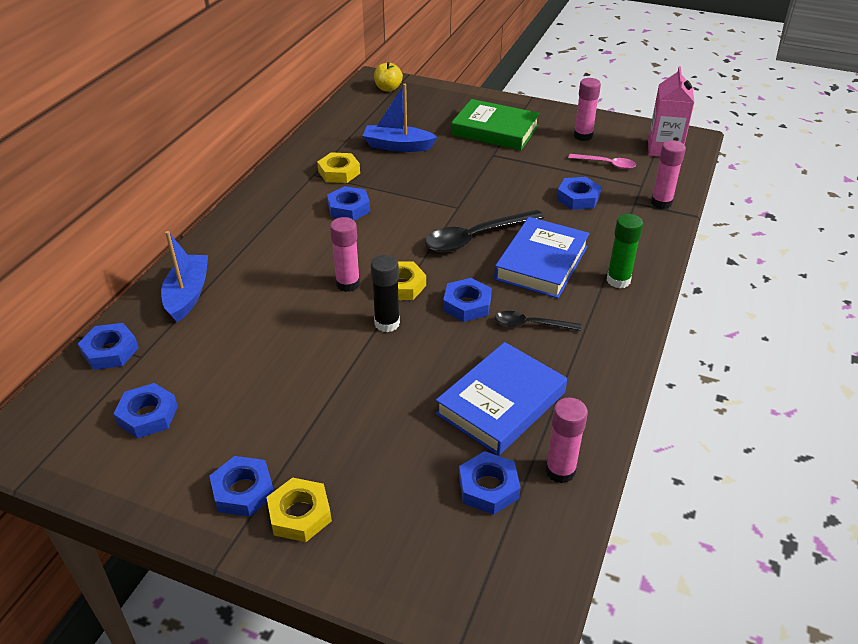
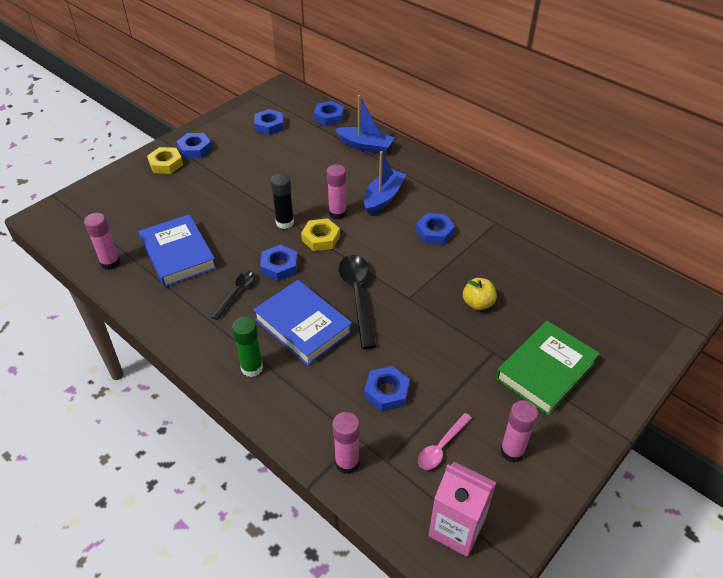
camera: 110 degrees right, 5 degrees up
(339, 172) = (494, 237): yellow nut -> none
(388, 88) = (664, 307): yellow apple -> yellow apple (477, 303)
(397, 146) = (530, 285): blue boat -> blue boat (383, 198)
(488, 487) = (125, 231): blue nut -> none

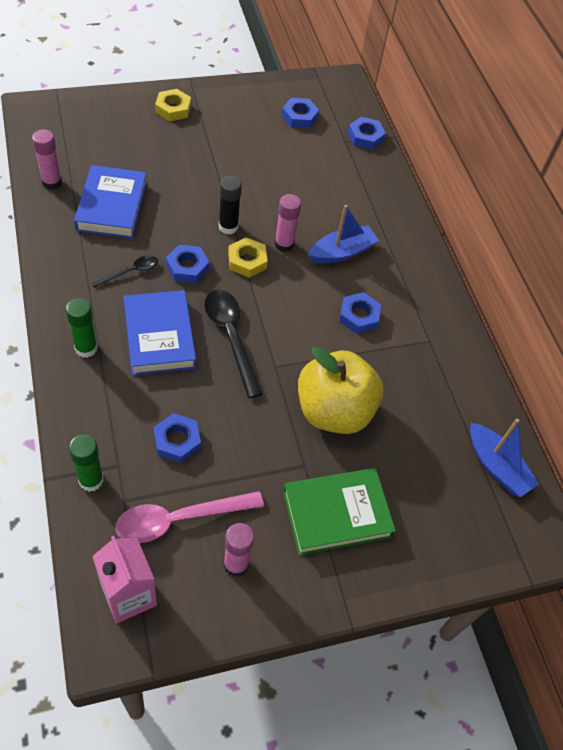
camera: 25 degrees right, 10 degrees up
(195, 149) = (211, 107): blue nut -> none
(347, 463) = (91, 480): pink glue stick -> green glue stick
(358, 296) = (231, 337): black spoon -> black spoon turned 45 degrees counterclockwise
(365, 146) = (373, 188): blue boat -> blue boat (496, 466)
(441, 447) = (179, 519): pink spoon -> pink spoon, size x1.76
(477, 303) = (334, 411): yellow apple -> yellow apple, size x2.22

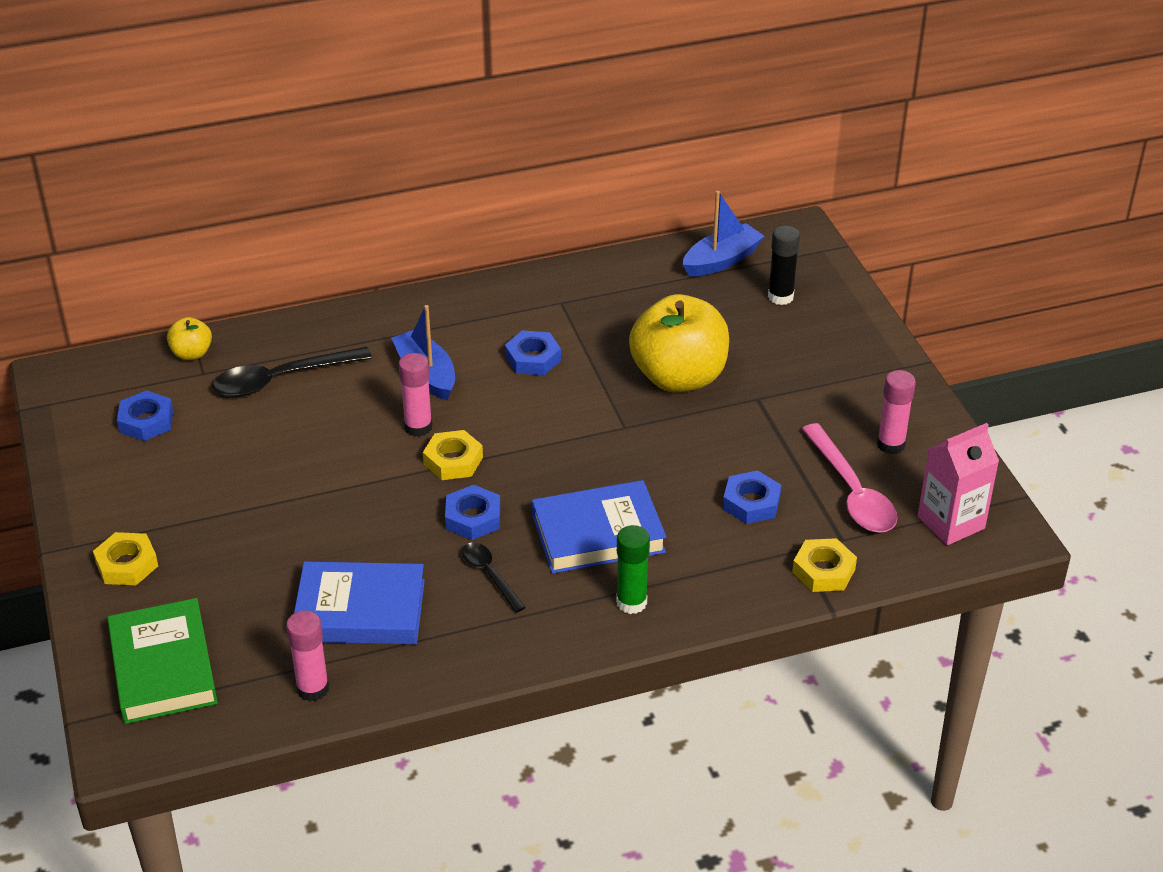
camera: 85 degrees left, 15 degrees down
(91, 480) = (823, 571): green glue stick -> yellow nut
(228, 227) = (390, 483): black glue stick -> black glue stick (780, 297)
(231, 337) = (587, 467): black spoon -> black spoon (281, 379)
(336, 514) = (810, 373): green book -> green book (163, 667)
(365, 137) = (192, 353): blue nut -> yellow apple

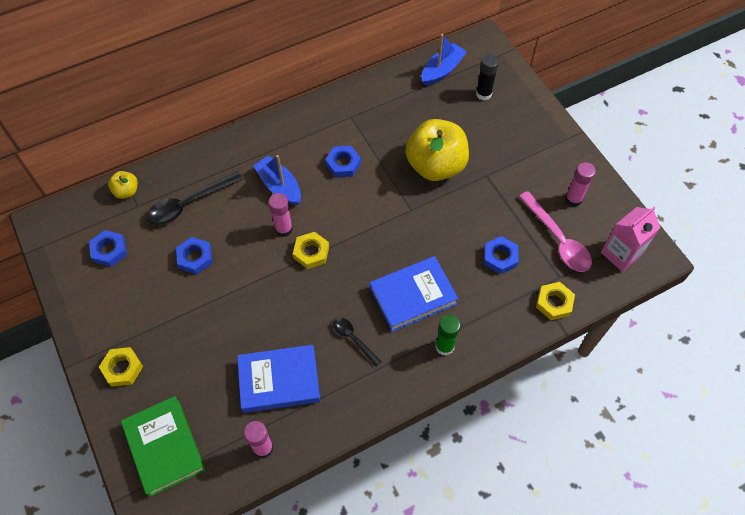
camera: 10 degrees left, 20 degrees up
(473, 518) = (333, 296): blue nut -> blue nut (195, 257)

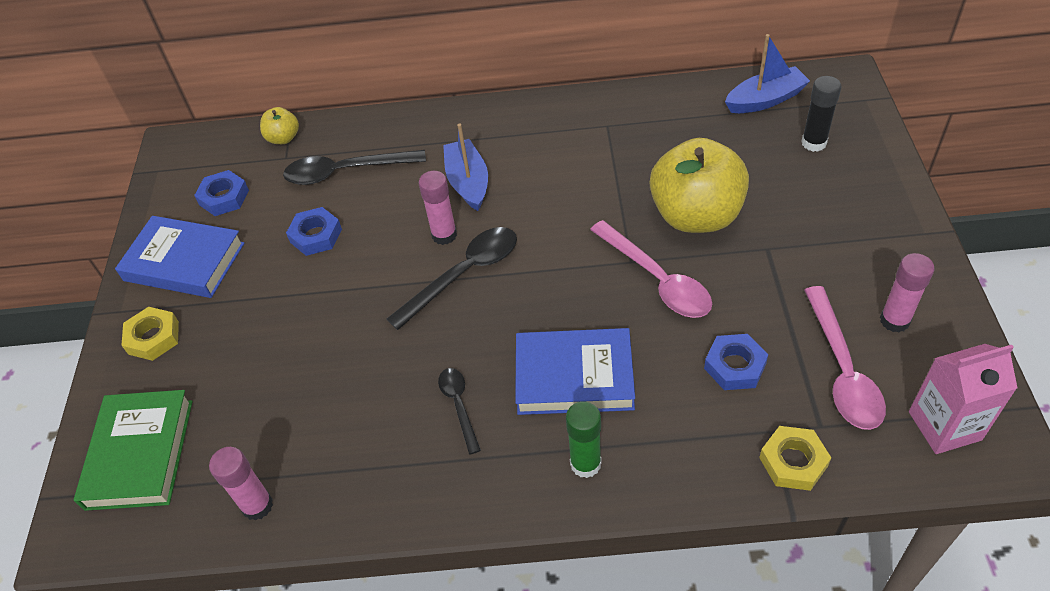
camera: 30 degrees right, 10 degrees down
(279, 381) = (329, 424): blue book -> blue book (184, 262)
(311, 252) = (464, 274): yellow nut -> black spoon
(343, 164) = (566, 178): blue nut -> none
(432, 217) = (657, 279): none -> pink spoon

